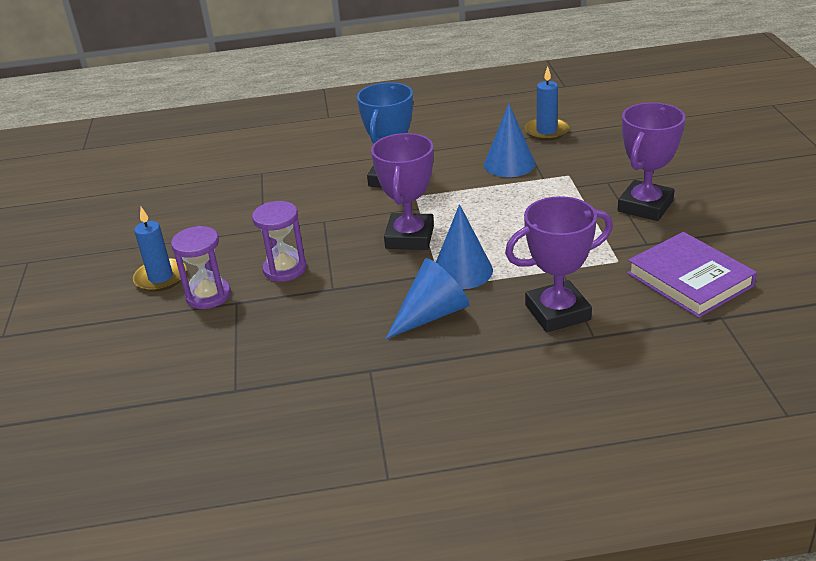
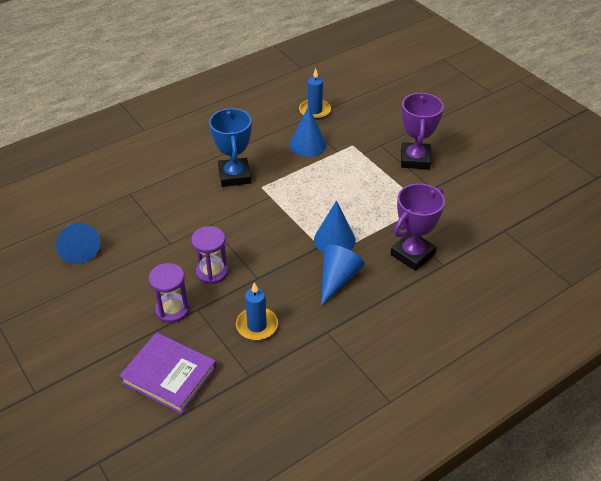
camera: 30 degrees left, 10 degrees up
(161, 277) = (123, 306): blue candle -> blue candle (257, 325)
(164, 212) = (78, 248): none -> blue cone
(409, 237) = (281, 222): purple trophy -> none
(689, 280) = (472, 209): purple book -> purple book (169, 375)

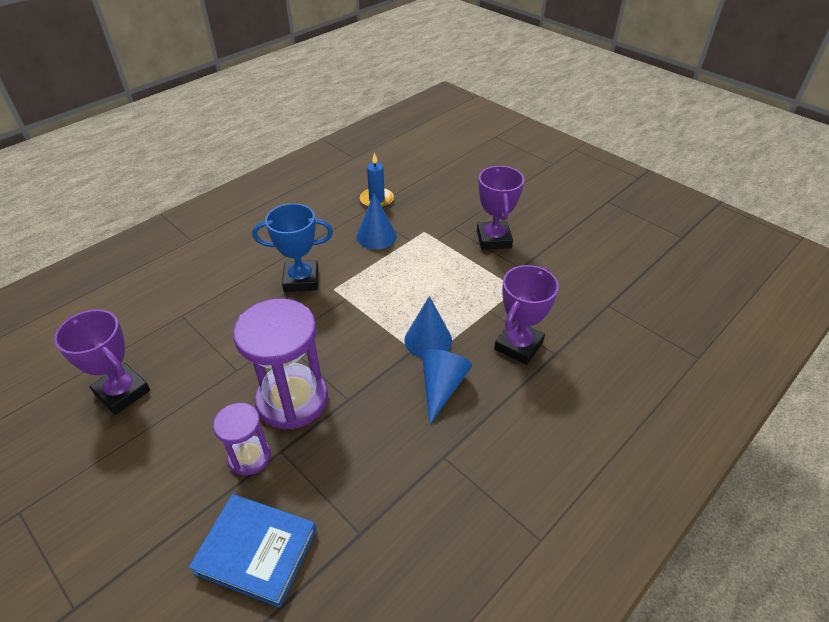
camera: 10 degrees left, 0 degrees up
(78, 248) = (122, 392): blue cone -> purple trophy
(169, 375) = (256, 551): purple book -> blue book
(212, 272) = (292, 399): purple hourglass -> purple hourglass, size x1.83
(234, 176) = (301, 280): blue trophy -> blue trophy turned 75 degrees counterclockwise
(257, 325) = (357, 462): blue candle -> none

